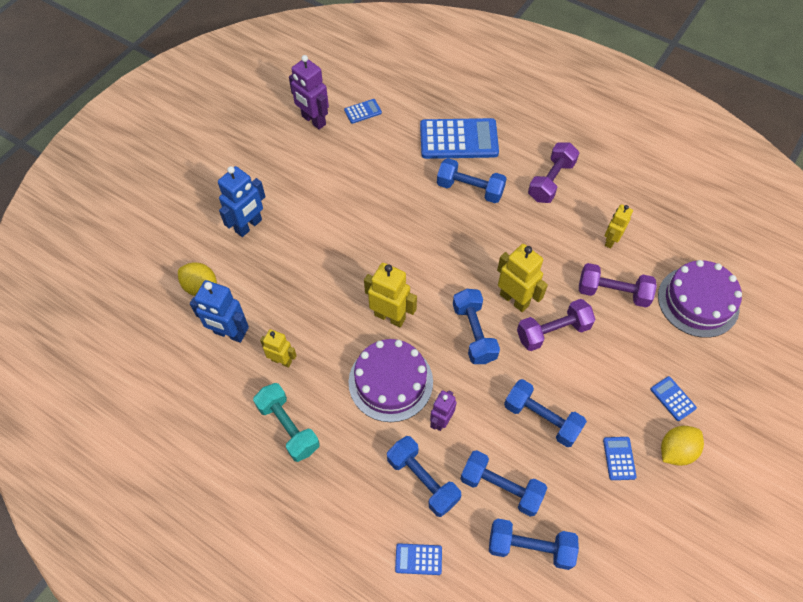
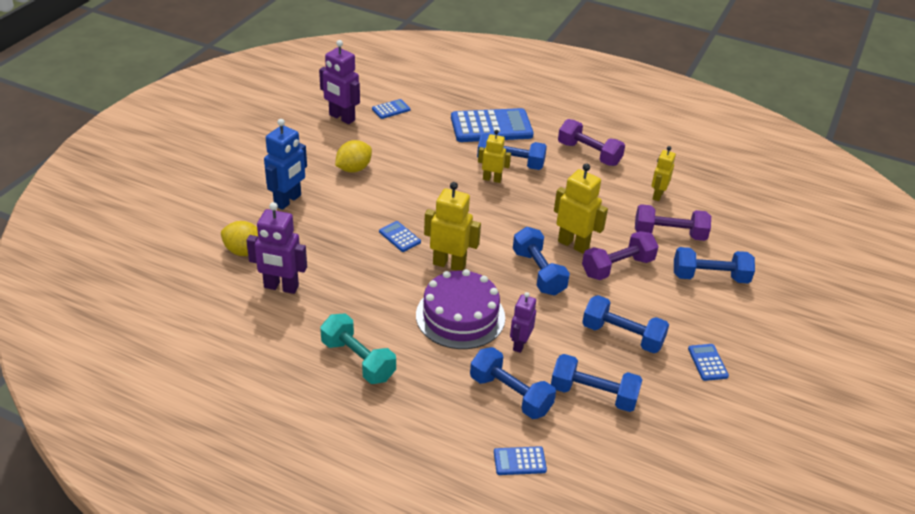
camera: 10 degrees left, 20 degrees down
(229, 333) = (281, 287): blue robot -> purple robot
(282, 360) = (341, 306): yellow robot -> yellow robot (492, 179)
(530, 547) = (634, 442): blue dumbbell -> blue dumbbell (710, 277)
(551, 181) = (589, 154): purple dumbbell -> purple dumbbell turned 75 degrees counterclockwise
(673, 398) = (748, 312): blue calculator -> blue calculator (399, 237)
(676, 451) = (762, 353): yellow lemon -> yellow lemon (354, 169)
(698, 301) = (753, 236): purple cake -> none

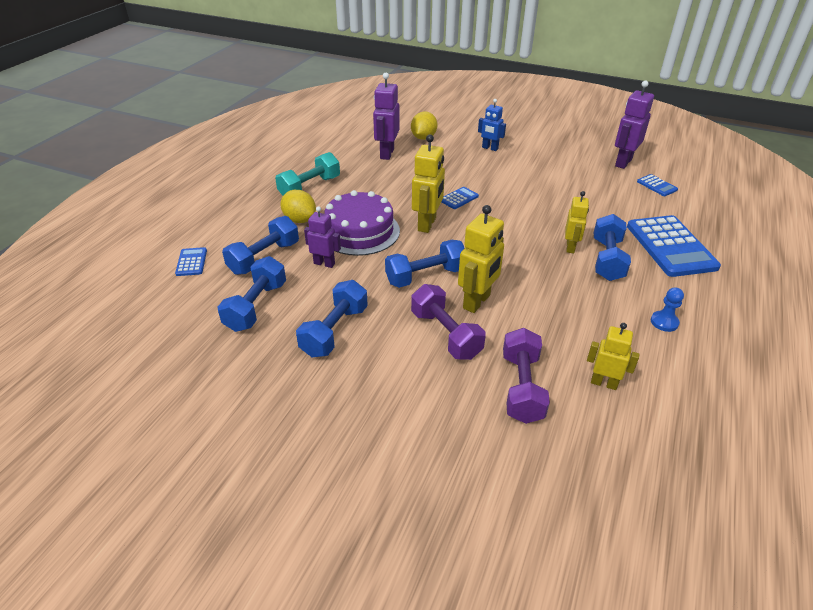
camera: 90 degrees right, 0 degrees up
(288, 200) = (490, 148): blue robot -> blue robot, size x0.64
(354, 169) = (547, 172): yellow lemon -> yellow lemon (300, 220)
(589, 154) = (664, 322): purple dumbbell -> blue pawn
(707, 362) = (290, 399): blue calculator -> none
(710, 277) = (443, 421): blue dumbbell -> none

